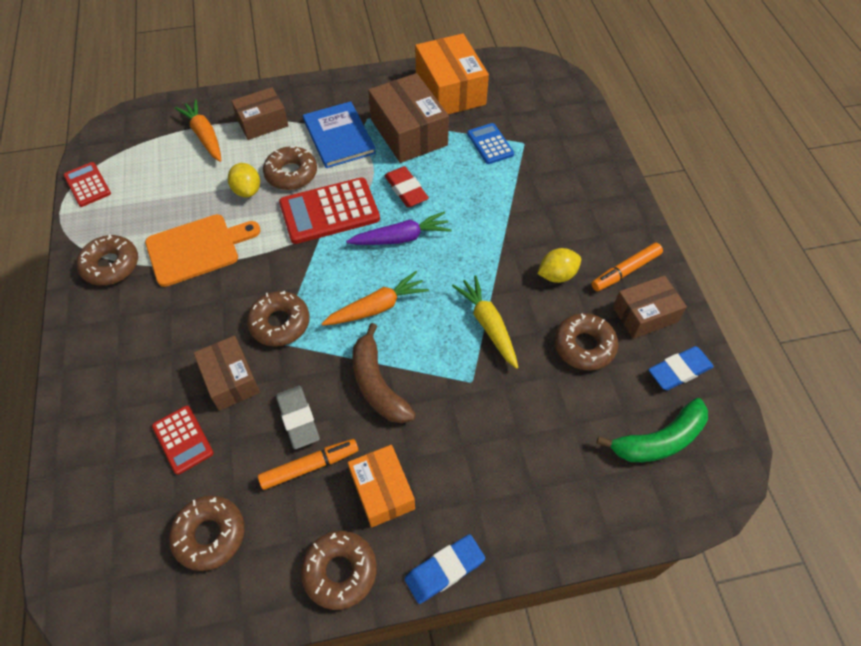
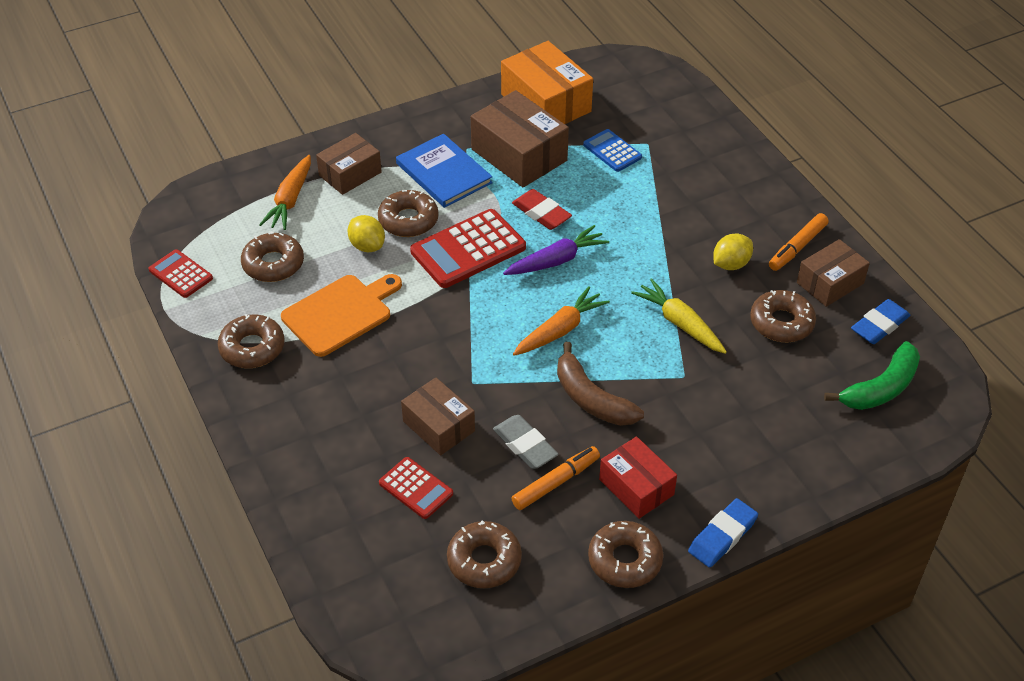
camera: 15 degrees left, 10 degrees down
(204, 136) = (290, 200): orange carrot -> orange carrot turned 120 degrees counterclockwise
(280, 323) = (465, 365): brown donut -> brown donut (273, 264)
(382, 491) = (636, 487): orange box -> red box

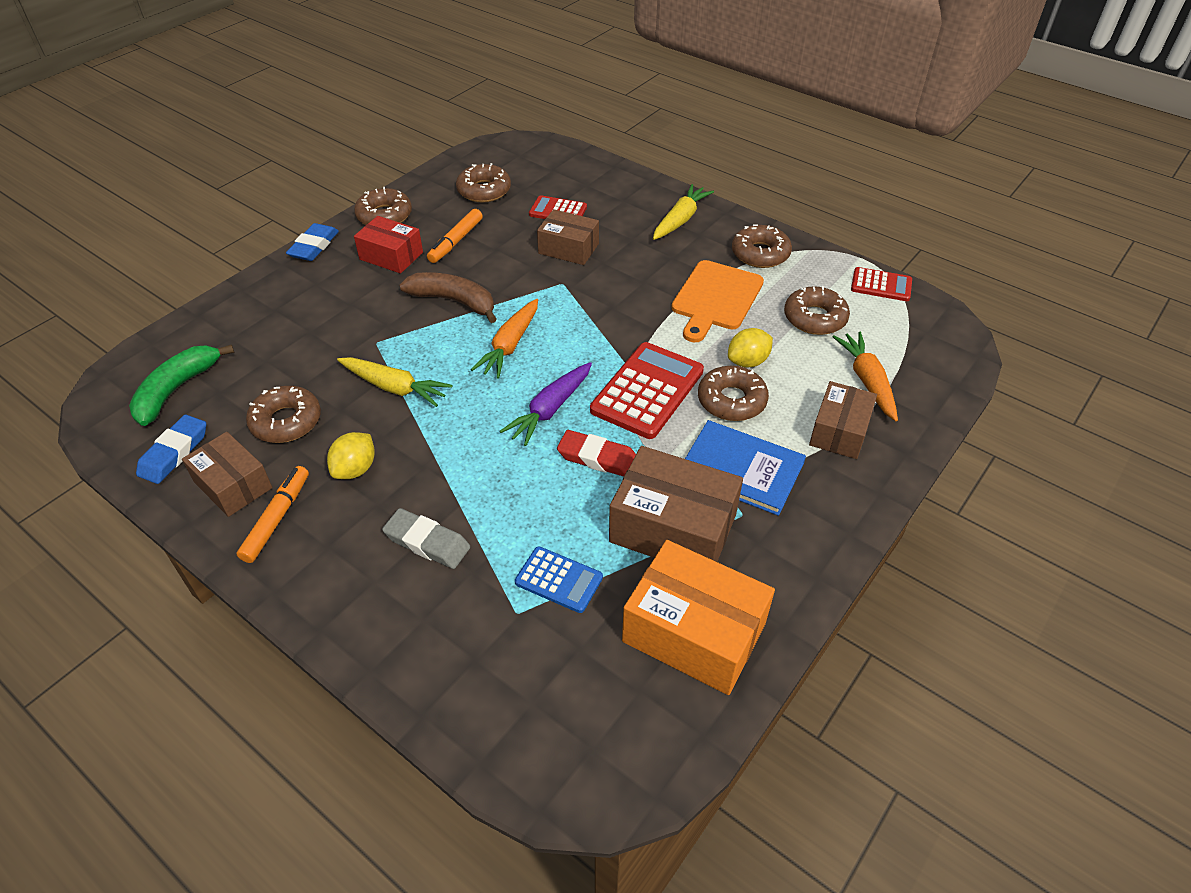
camera: 155 degrees right, 0 degrees up
(292, 423) = (680, 220): none -> yellow carrot
(367, 246) = (747, 362): yellow lemon -> yellow lemon turned 60 degrees counterclockwise
(525, 445) = (492, 256): grey eraser -> grey eraser (427, 542)
(830, 283) = (233, 485): brown box -> brown box turned 75 degrees counterclockwise

